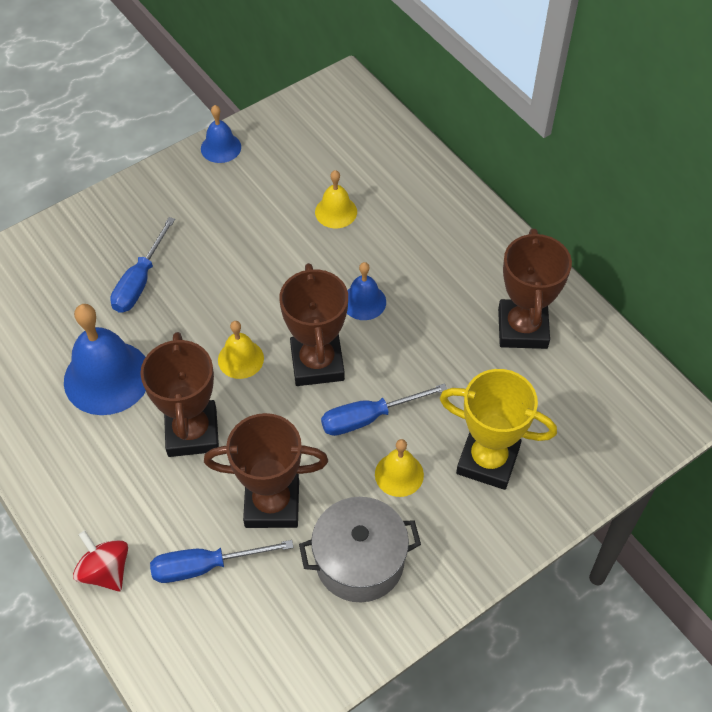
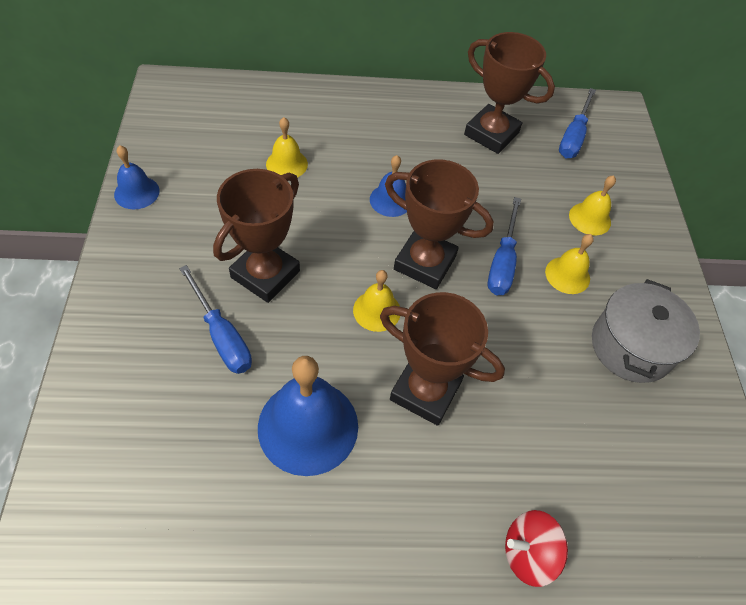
camera: 60 degrees left, 0 degrees up
(205, 566) = (572, 462): blue screwdriver -> blue screwdriver (573, 137)
(272, 504) = (540, 374): brown trophy -> brown trophy (265, 274)
(488, 460) = (590, 218): yellow trophy -> yellow bell

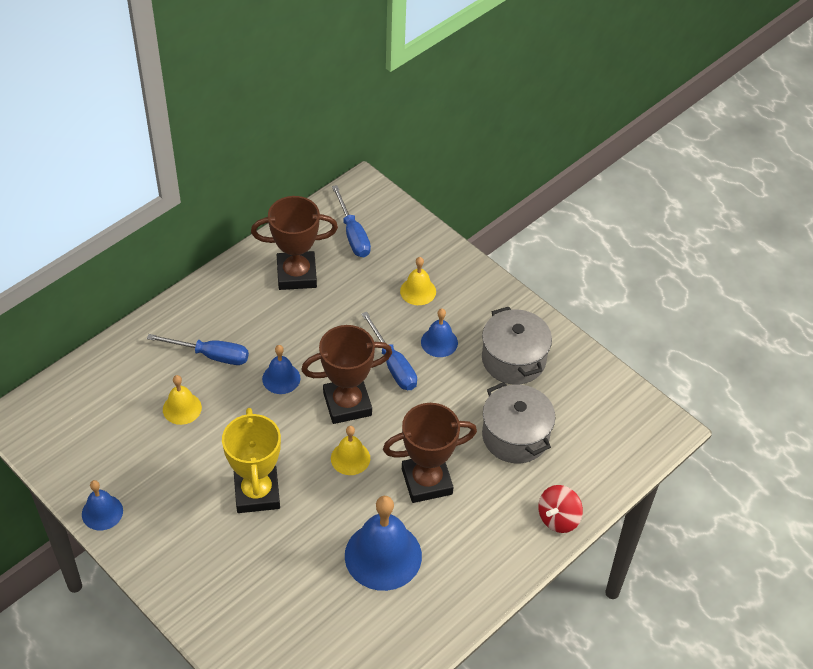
camera: 40 degrees left, 5 degrees down
(222, 336) = (275, 551): blue screwdriver -> blue screwdriver (211, 355)
(265, 274) = (257, 493): brown trophy -> yellow trophy
(562, 422) = (515, 436): none -> grey pot
(567, 275) = (439, 342): yellow bell -> blue bell

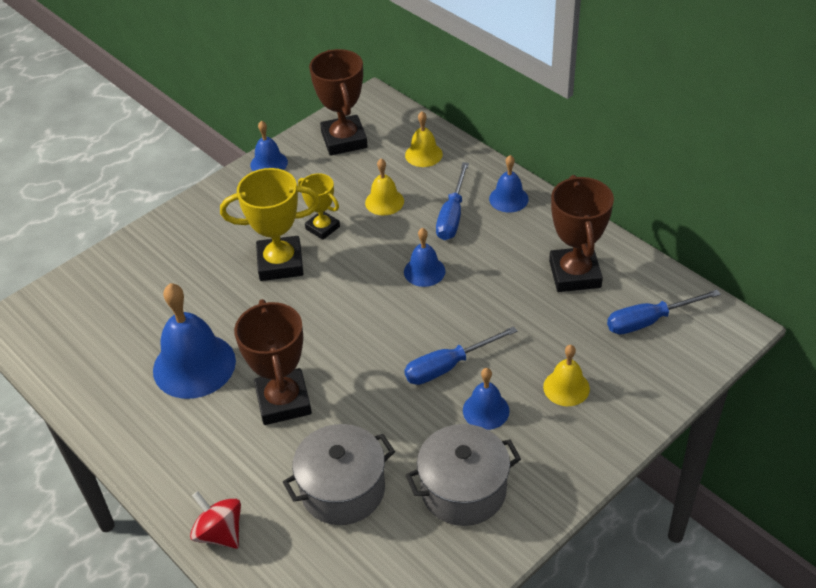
camera: 95 degrees right, 5 degrees down
(194, 312) = (508, 199): none -> blue bell
(211, 459) = (322, 228): none -> yellow trophy
(347, 404) = (391, 327): brown trophy -> brown trophy (344, 140)
(350, 458) = (318, 333): yellow bell -> yellow bell (423, 154)

